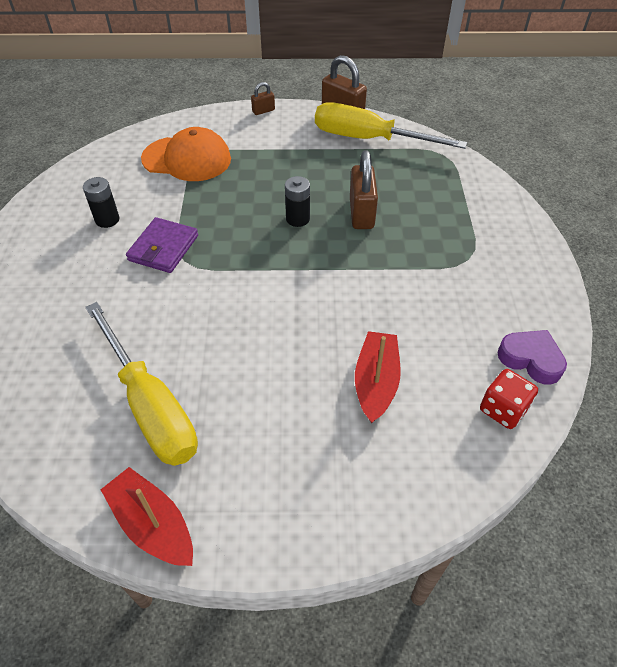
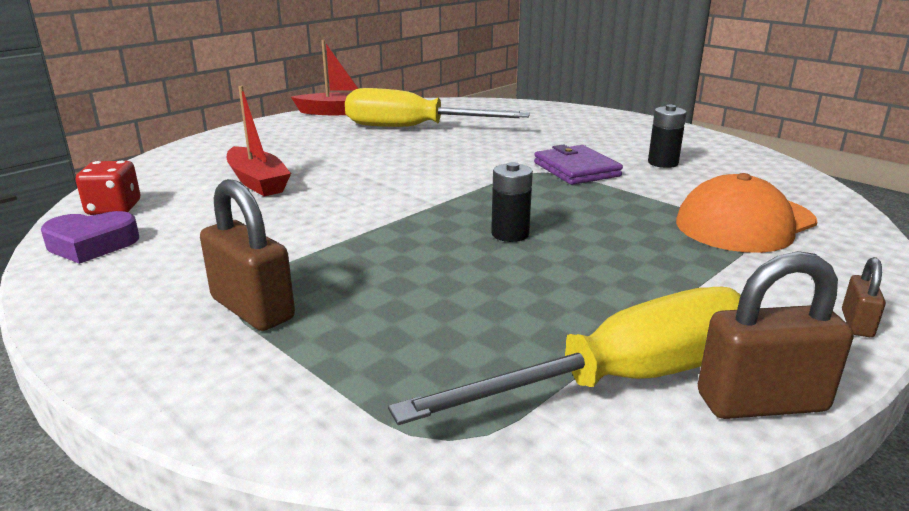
camera: 135 degrees right, 25 degrees down
(361, 213) = (447, 272): brown padlock -> brown padlock (252, 309)

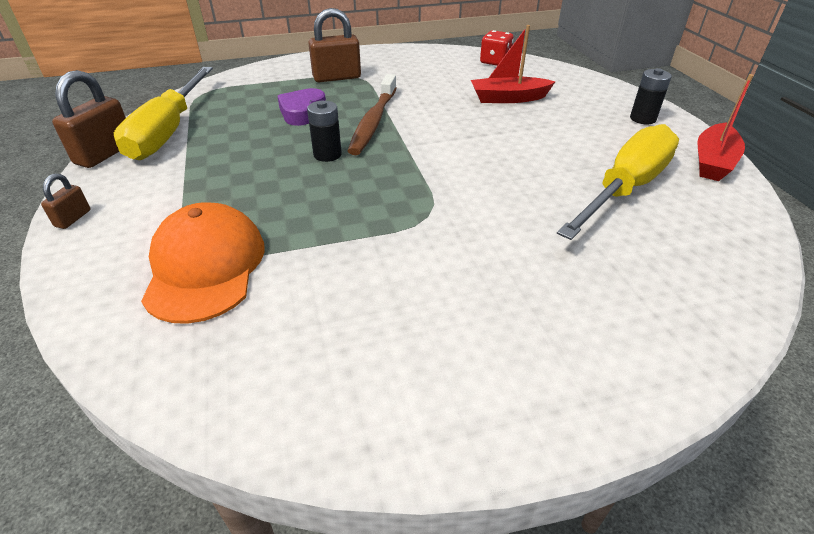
camera: 120 degrees right, 15 degrees up
(91, 244) = (447, 56): purple heart -> purple heart (302, 112)
(397, 233) = (373, 121): none -> brown toothbrush
(576, 169) = (414, 237): purple wallet -> none
(663, 163) = (377, 311): black battery -> black battery (642, 119)
(857, 324) = (73, 218): brown padlock -> brown padlock turned 60 degrees clockwise

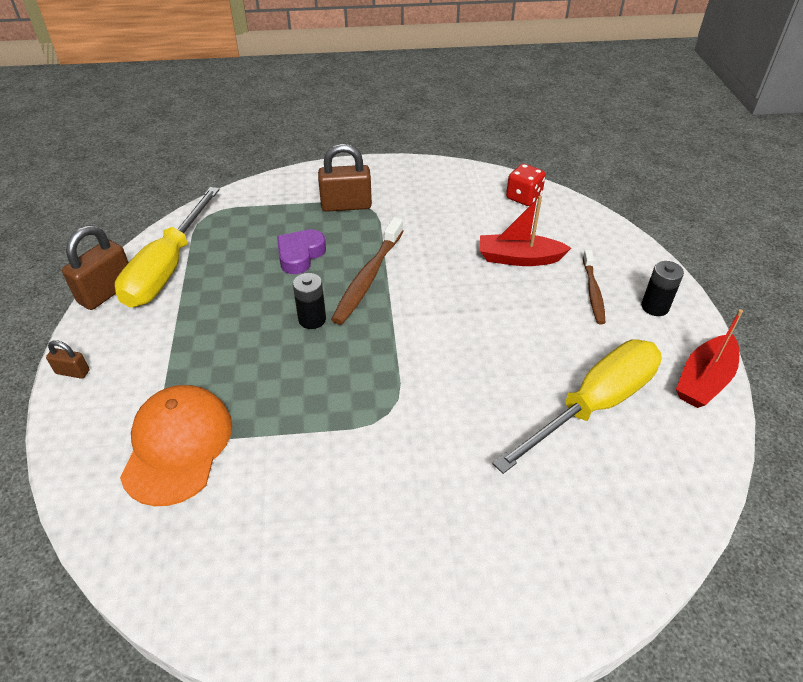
camera: 10 degrees right, 5 degrees up
(73, 218) = (72, 372): brown padlock -> brown padlock turned 75 degrees clockwise
(584, 114) = (593, 292): none -> brown toothbrush

